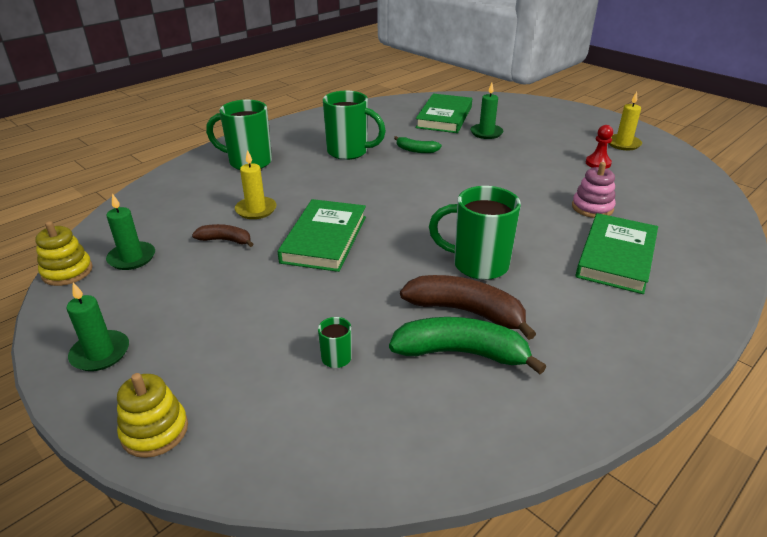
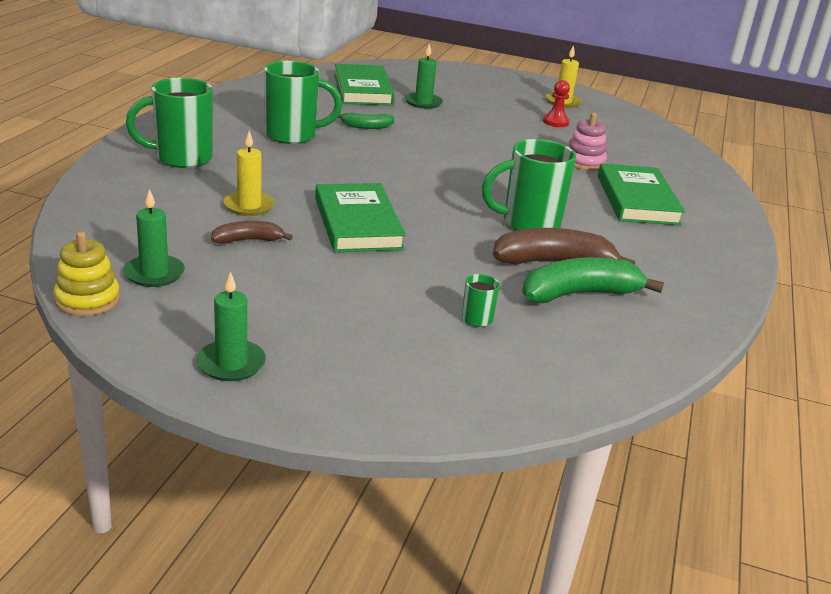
camera: 30 degrees left, 5 degrees down
(155, 431) = (369, 409): yellow stacking toy -> none

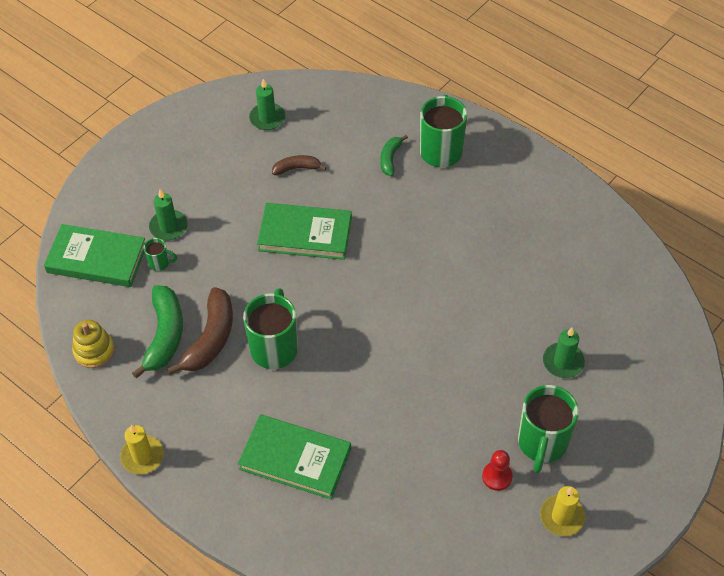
camera: 115 degrees right, 25 degrees up
(87, 300) = (247, 88): yellow stacking toy -> yellow stacking toy (94, 351)
(231, 364) = (162, 139): green candle -> green candle (168, 227)
(248, 240) = (297, 168): brown banana -> brown banana turned 105 degrees counterclockwise
(249, 206) = (348, 177): yellow candle -> yellow candle (142, 456)
(293, 135) = (480, 230): green mug -> green mug (542, 444)
(363, 90) = (604, 316): green book -> green book (97, 259)
(366, 127) = (497, 291): green banana -> green banana (390, 159)
(584, 162) = (386, 453): pink stacking toy -> none

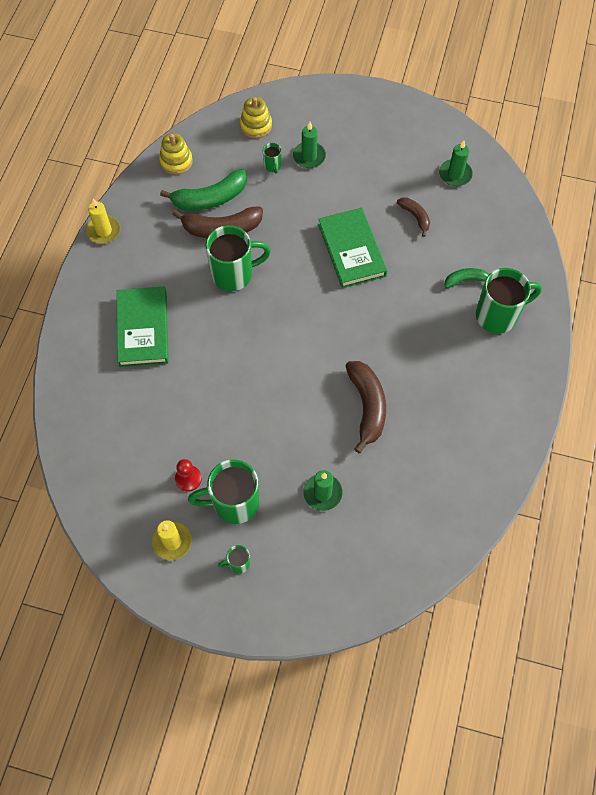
camera: 65 degrees right, 10 degrees up
(97, 259) = (256, 126): green book -> yellow stacking toy
(487, 290) = (367, 406): none -> brown banana
(609, 463) = (238, 563): none -> green mug

